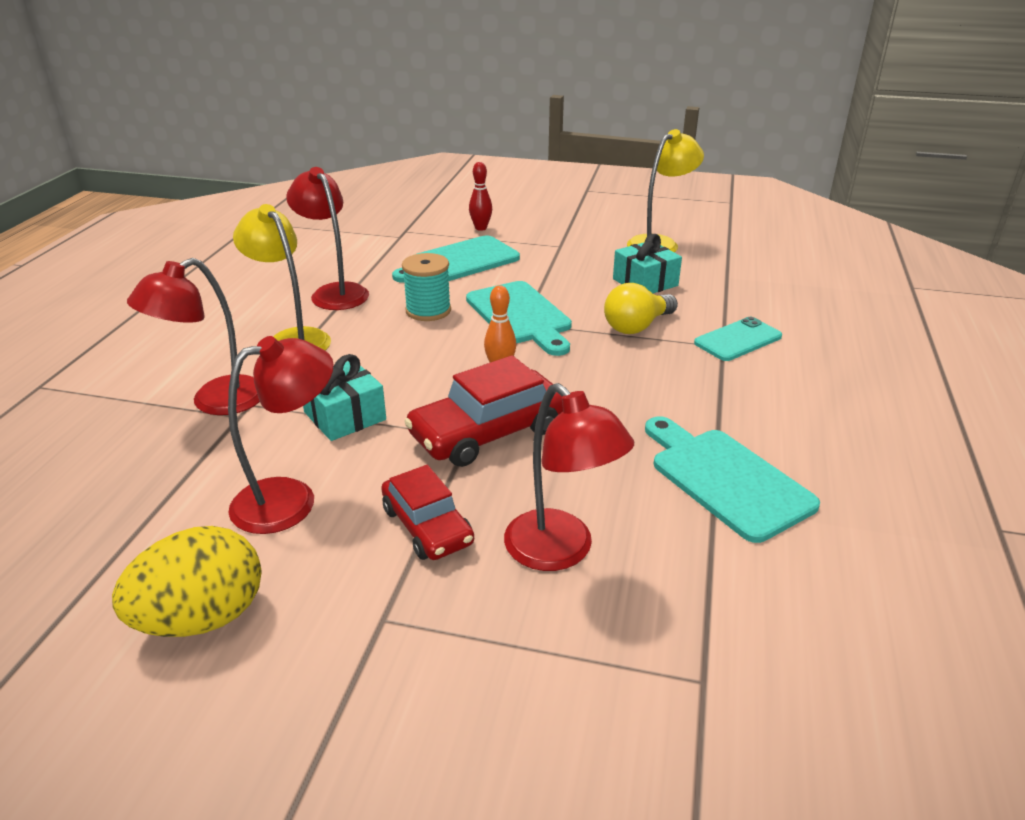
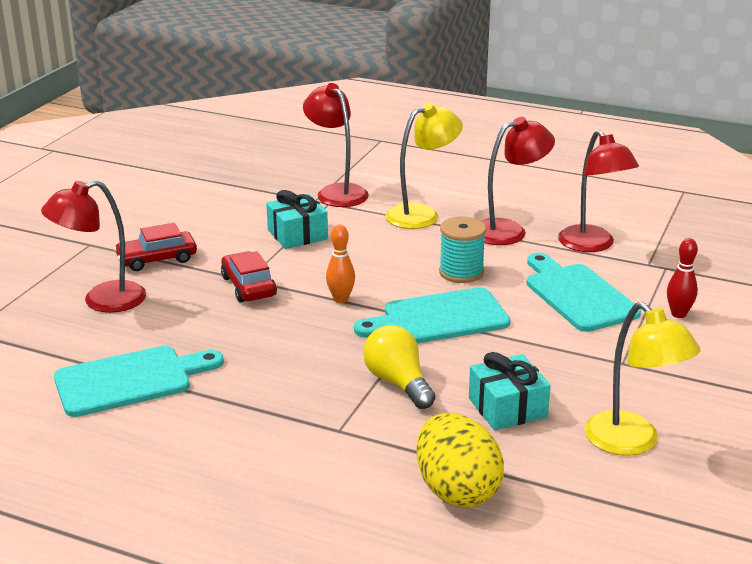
camera: 100 degrees right, 5 degrees down
(202, 618) = (126, 200): yellow egg -> yellow egg (456, 490)
(290, 499) = (211, 218): red lamp -> red lamp (592, 245)
(487, 432) = (249, 286): red car -> red car, size x0.66
(737, 340) = (348, 443): turquoise phone -> none

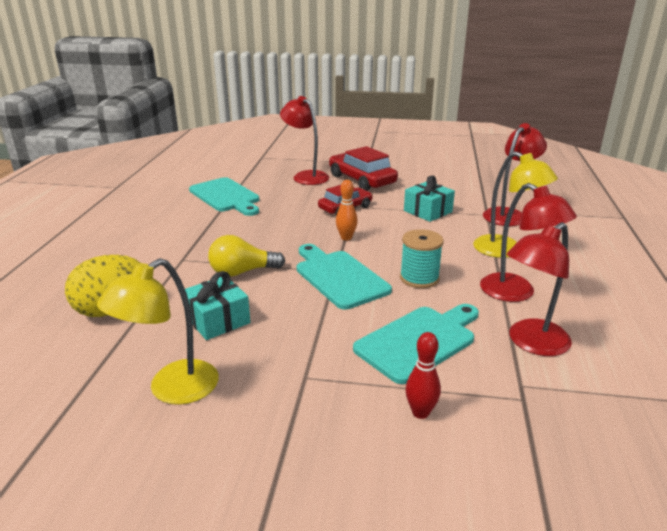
camera: 75 degrees right, 0 degrees up
(157, 259) = (362, 180): red car -> red car, size x1.53
(398, 383) = (242, 272): yellow light bulb -> yellow light bulb turned 150 degrees counterclockwise

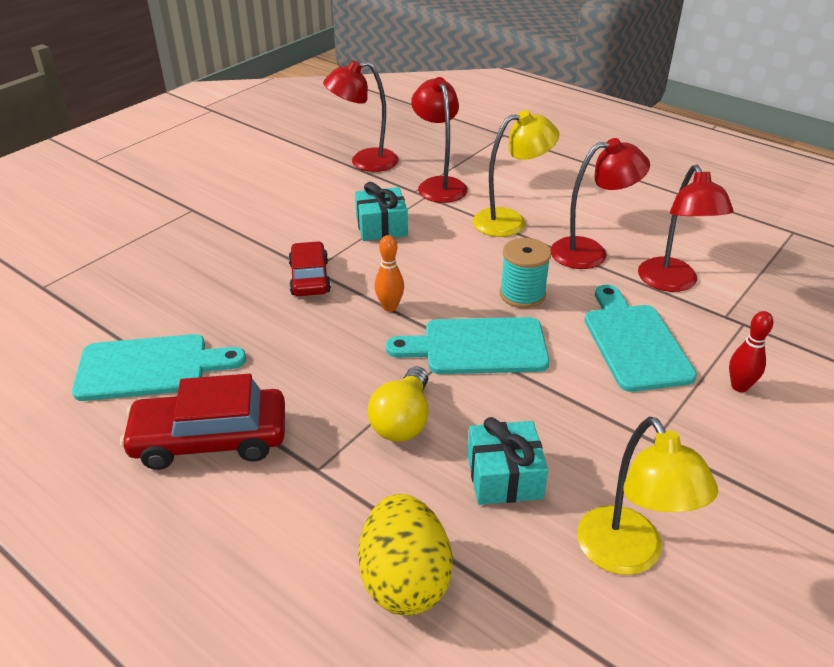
camera: 60 degrees left, 10 degrees up
(306, 176) = (171, 272): red lamp -> red lamp (364, 162)
(362, 180) = (242, 234): red car -> red car (210, 439)

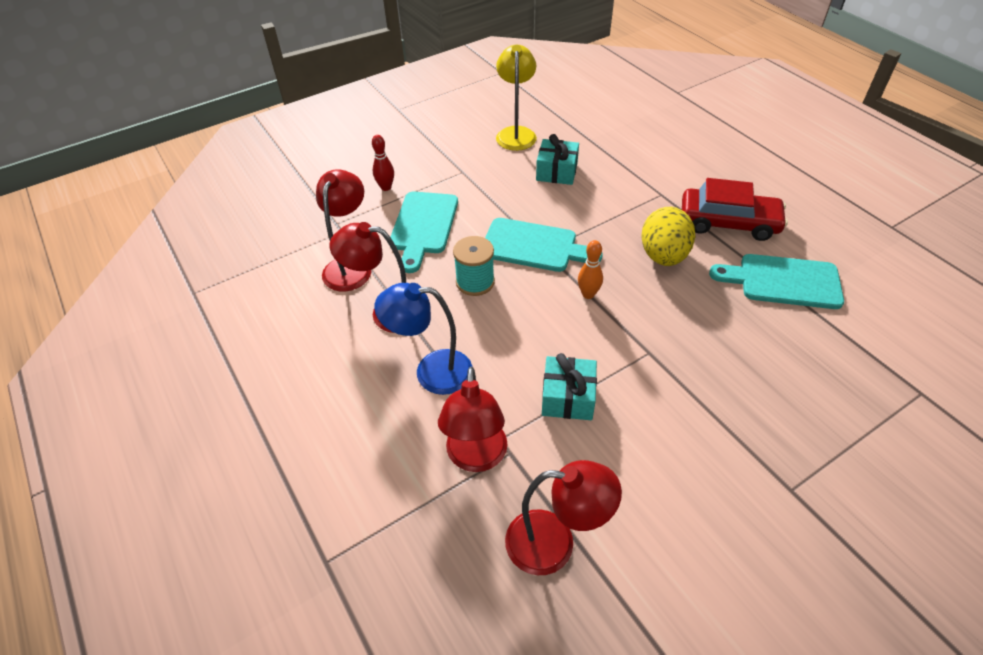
camera: 160 degrees left, 10 degrees up
(310, 278) = (653, 342): red car -> none
(403, 420) = (604, 209): yellow light bulb -> none
(405, 580) = (624, 144): yellow egg -> yellow egg (663, 256)
(510, 221) = (431, 371): yellow lamp -> blue lamp

